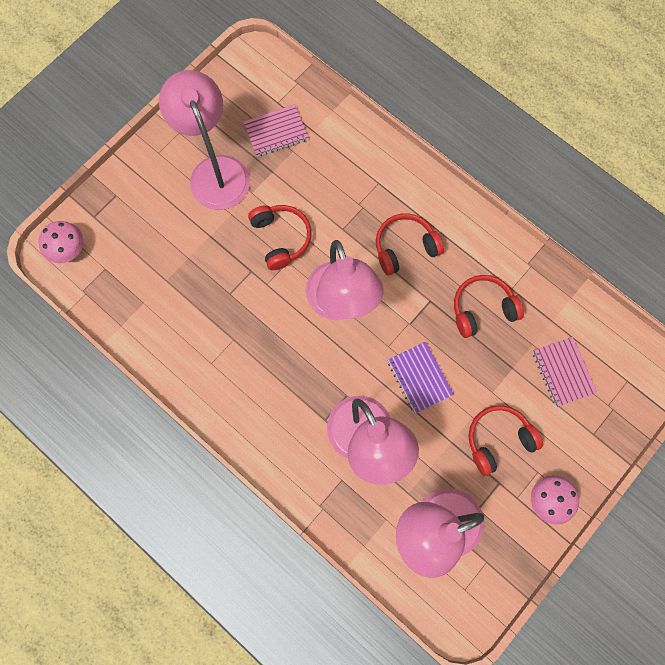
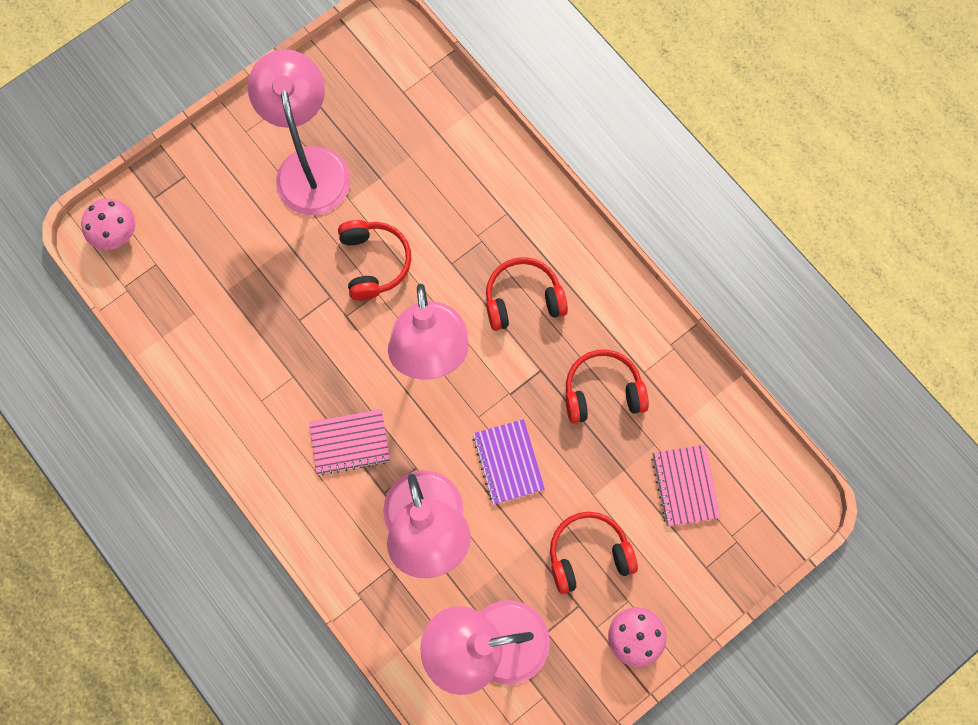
camera: 10 degrees right, 0 degrees up
(276, 131) = (393, 128): pink notebook -> pink notebook (350, 442)

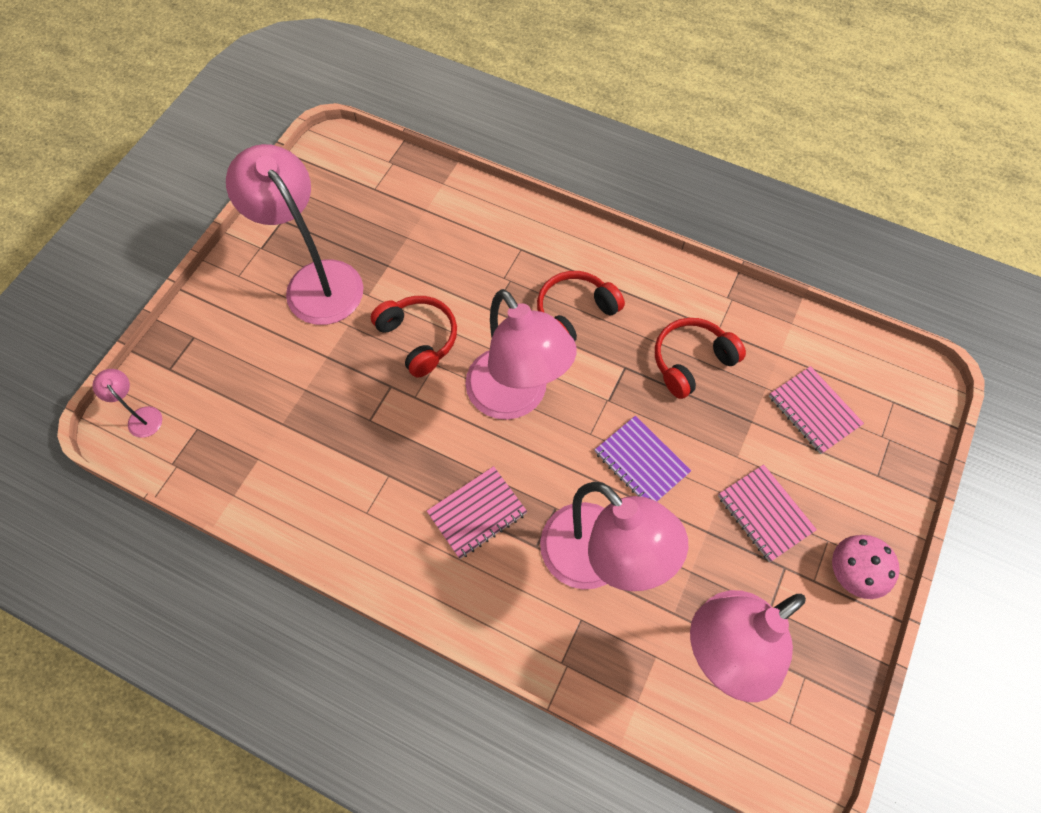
camera: 25 degrees left, 10 degrees down
(115, 232) = (141, 416): pink mushroom -> pink lamp
(588, 554) = (765, 513): red headphones -> pink notebook

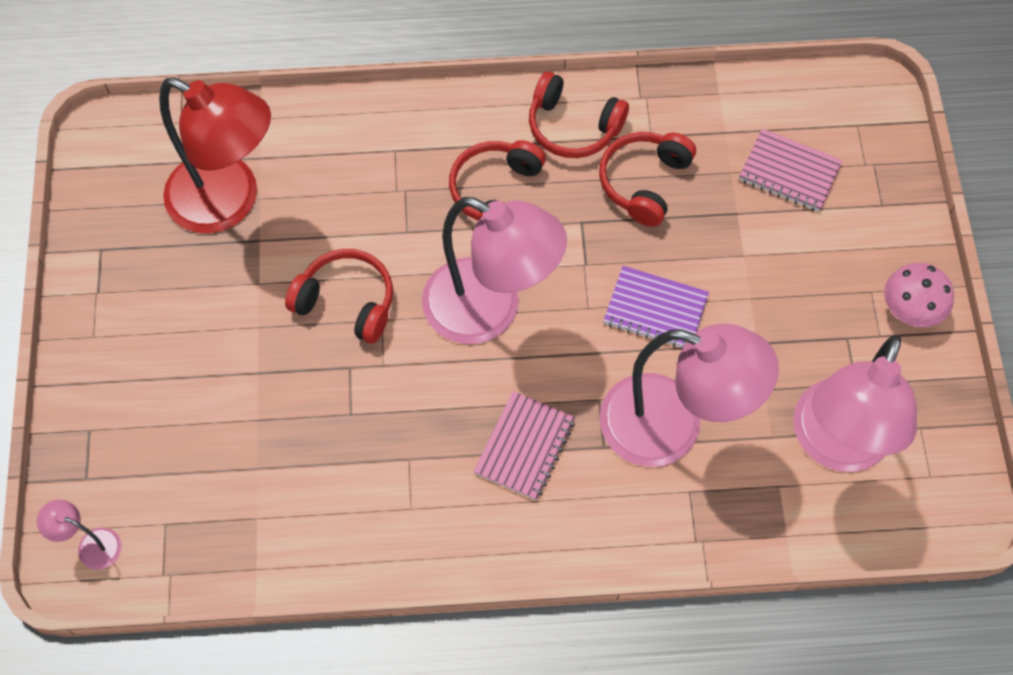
camera: 30 degrees left, 0 degrees up
(316, 280) = (188, 297): pink lamp -> none
(385, 230) = (229, 202): none -> red lamp
(662, 294) = (573, 127): none -> red headphones
(765, 513) = (800, 296): pink notebook -> none

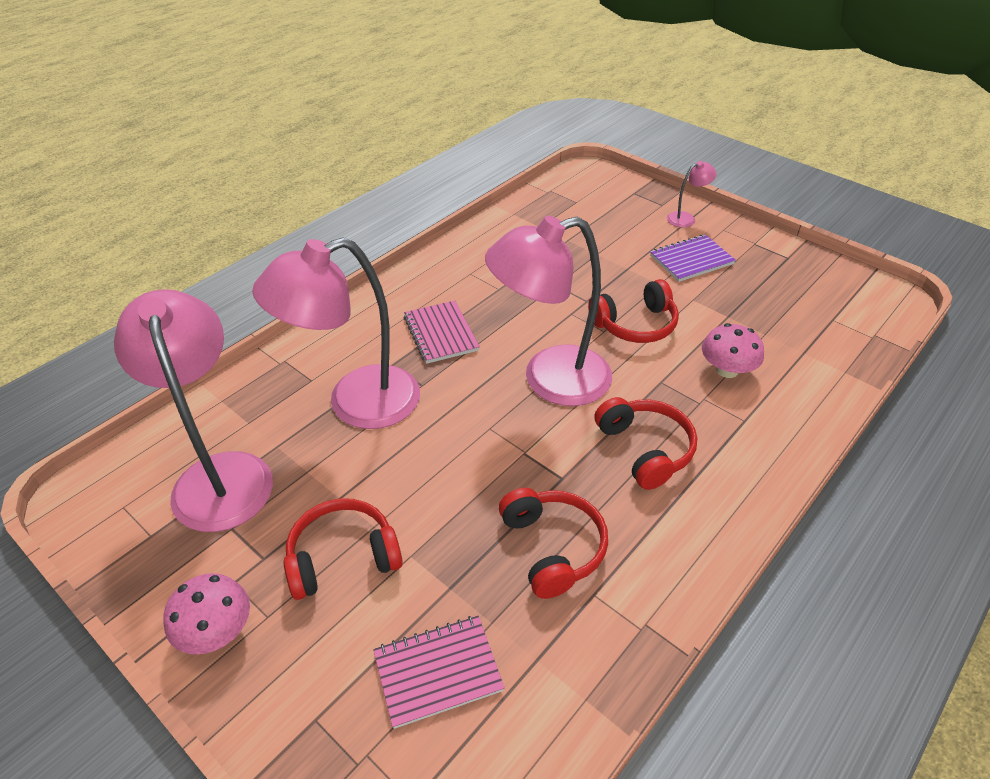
camera: 135 degrees right, 20 degrees down
(91, 545) = (594, 180): pink lamp -> pink lamp (686, 218)
(229, 202) = (775, 320): red lamp -> none
(342, 196) = (727, 370): none -> pink mushroom
(573, 127) = (661, 544): red headphones -> red headphones (342, 557)
(655, 309) = (441, 462): purple notebook -> purple notebook (691, 260)

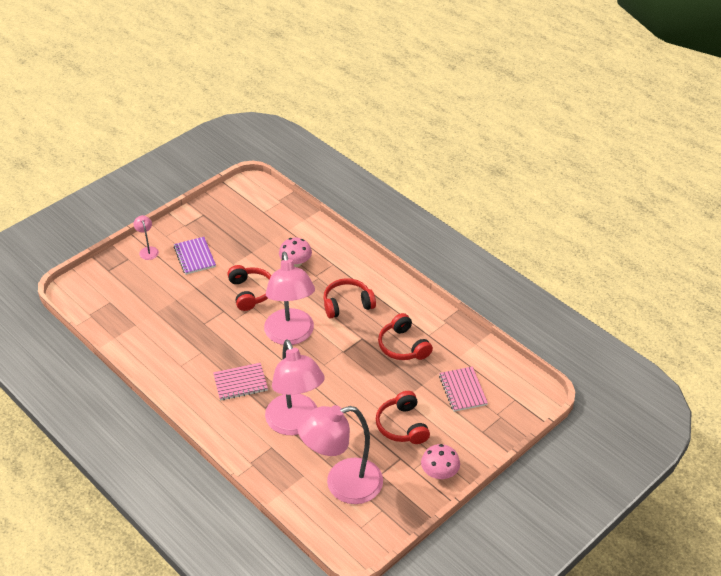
camera: 85 degrees left, 0 degrees up
(552, 547) = (403, 346): red headphones -> red headphones turned 105 degrees counterclockwise

